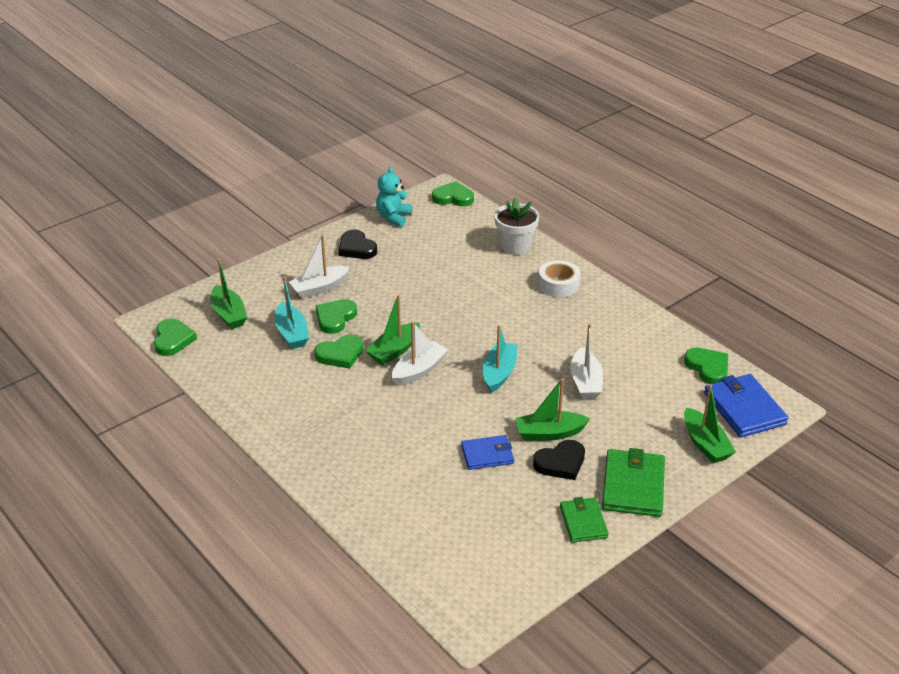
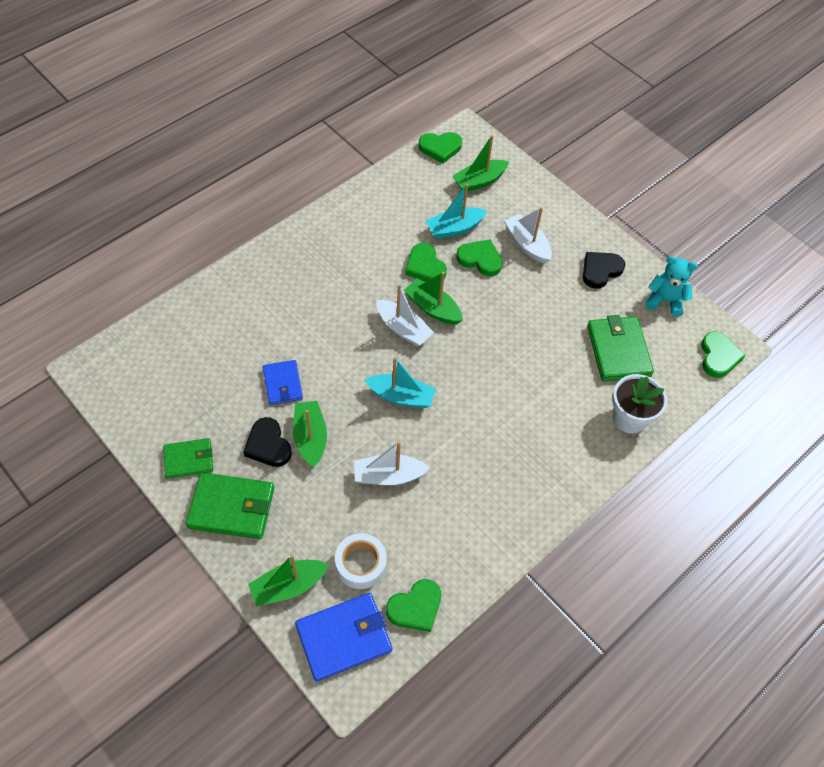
camera: 85 degrees right, 20 degrees up
(447, 246) = (618, 351): none -> green wallet
(558, 285) = (559, 459): white tape -> white tape (360, 564)

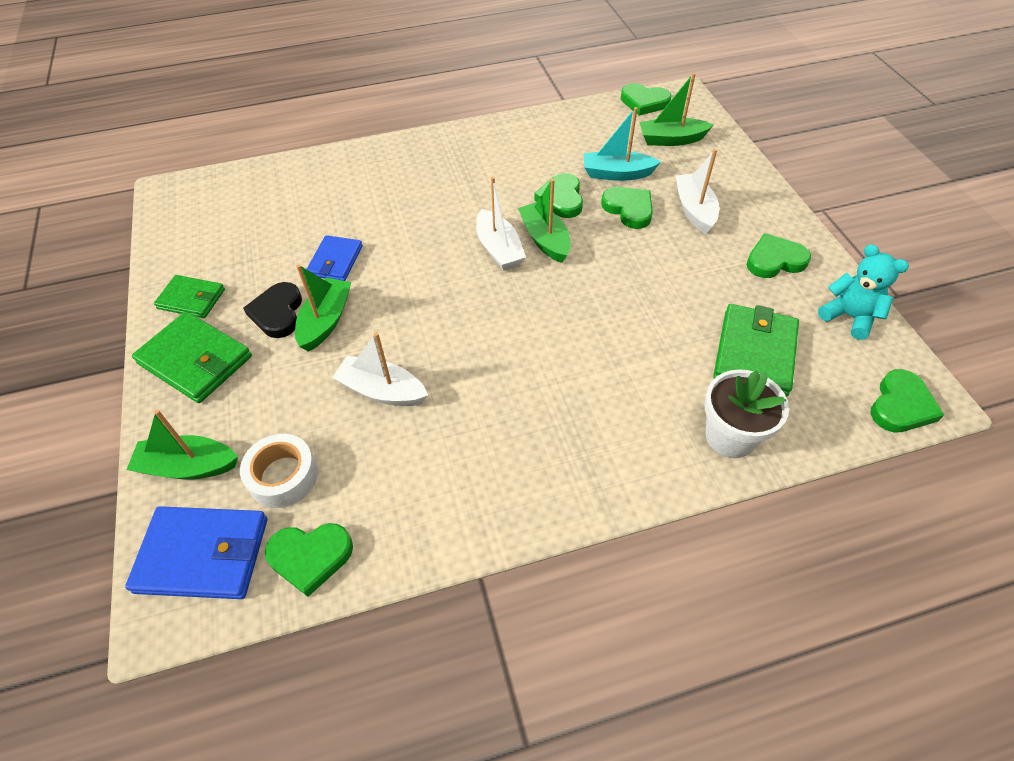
camera: 30 degrees right, 5 degrees down
(401, 396) = (452, 314): turquoise boat -> none
(600, 270) = (774, 260): black heart -> green heart

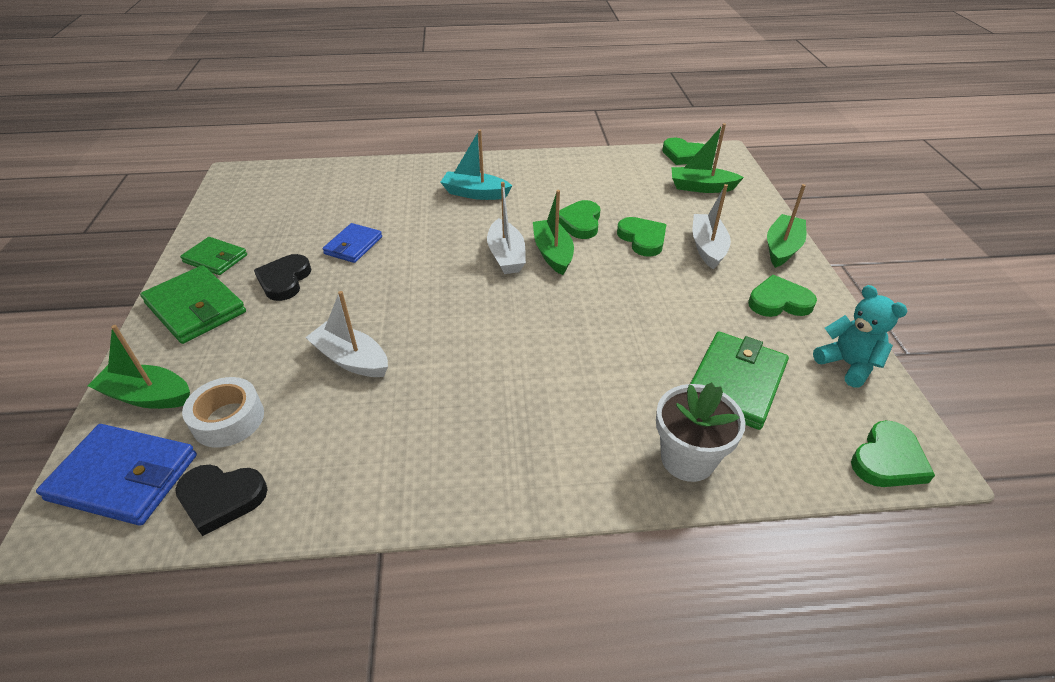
camera: 10 degrees right, 10 degrees down
(310, 557) = (221, 498): green heart -> black heart
(326, 321) = (324, 293): green boat -> green boat (782, 248)
(616, 174) = (640, 208): turquoise boat -> turquoise boat (475, 193)

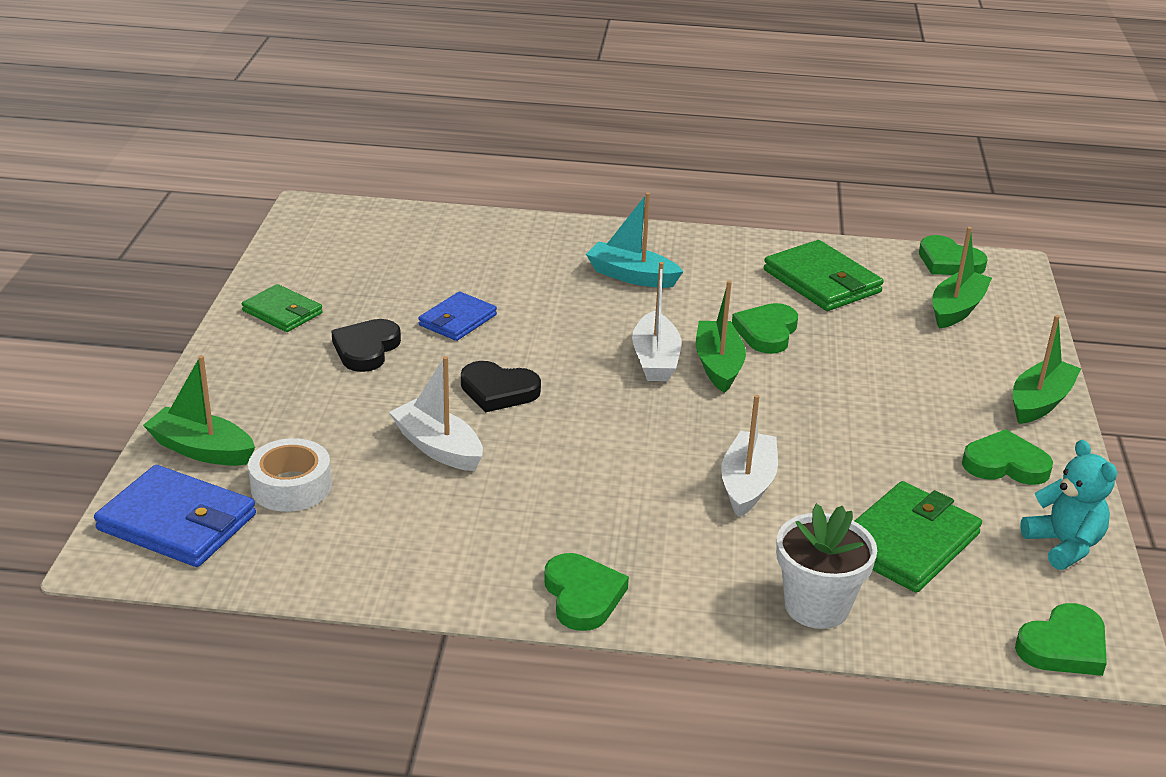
camera: 10 degrees right, 10 degrees down
(196, 308) = (257, 365): green wallet -> green wallet (822, 281)
(221, 498) = (280, 558): black heart -> black heart (498, 391)
(642, 239) = (847, 364): green heart -> green heart (582, 596)
(701, 187) = (957, 309): green boat -> green boat turned 105 degrees clockwise
(707, 247) = (934, 387): white boat -> white boat (747, 484)

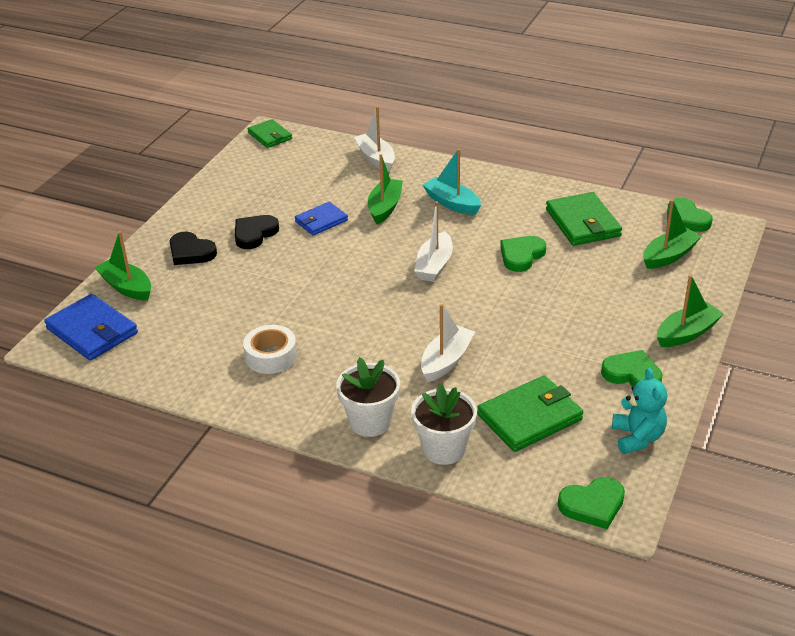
camera: 20 degrees right, 5 degrees up
(282, 312) = (216, 202): green wallet -> green wallet (270, 136)
(291, 486) = (166, 318): white tape -> white tape (271, 356)
(438, 447) = (265, 306): white boat -> white boat (376, 158)
(498, 391) = (321, 273): black heart -> black heart (191, 252)
(582, 596) = (301, 416): green heart -> none
(689, 586) = (370, 422): none -> white flower pot
(718, 365) = (474, 275): green boat -> green boat (385, 207)

